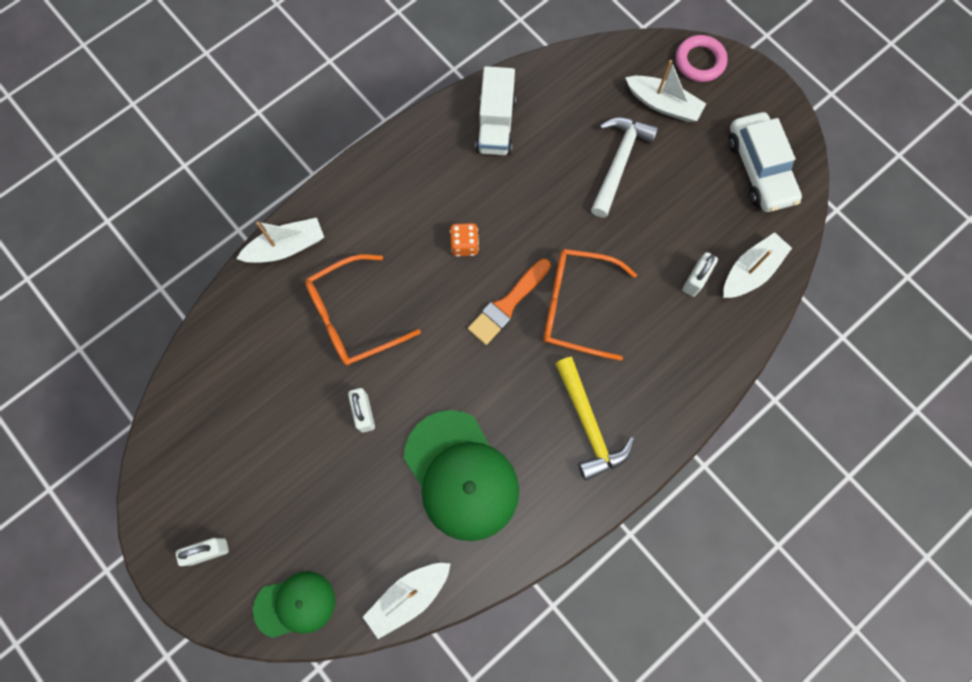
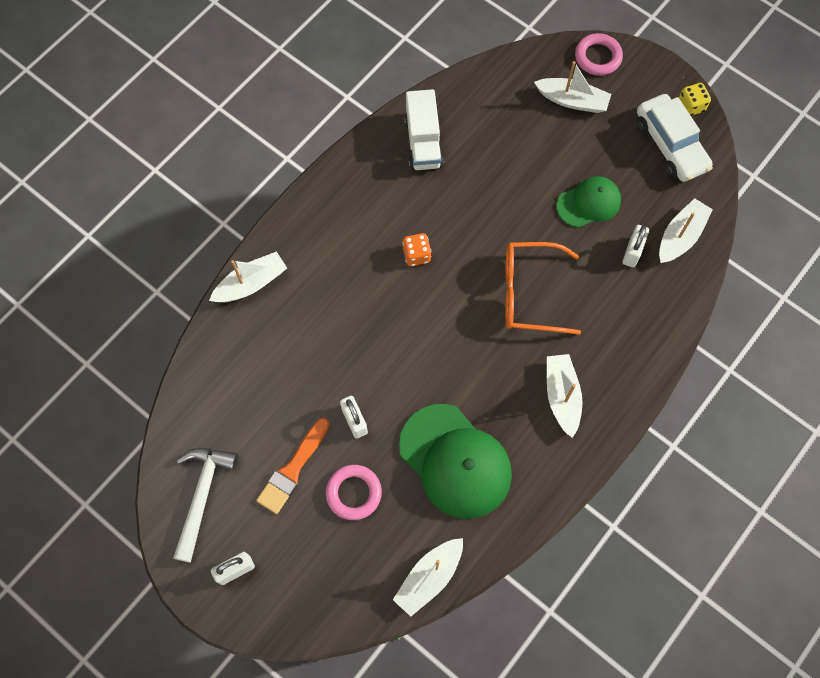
camera: 10 degrees left, 5 degrees down
(295, 604) = (326, 603): green cap -> green cap (589, 203)
(347, 490) = (354, 493): none -> pink ring
(352, 317) = (326, 337): orange glasses -> none
(508, 304) = (467, 302): orange brush -> orange brush (293, 469)
(588, 424) = (562, 396): yellow hammer -> white boat
(619, 163) = (542, 159): white hammer -> white hammer (202, 496)
(790, 130) = (691, 106): none -> yellow dice

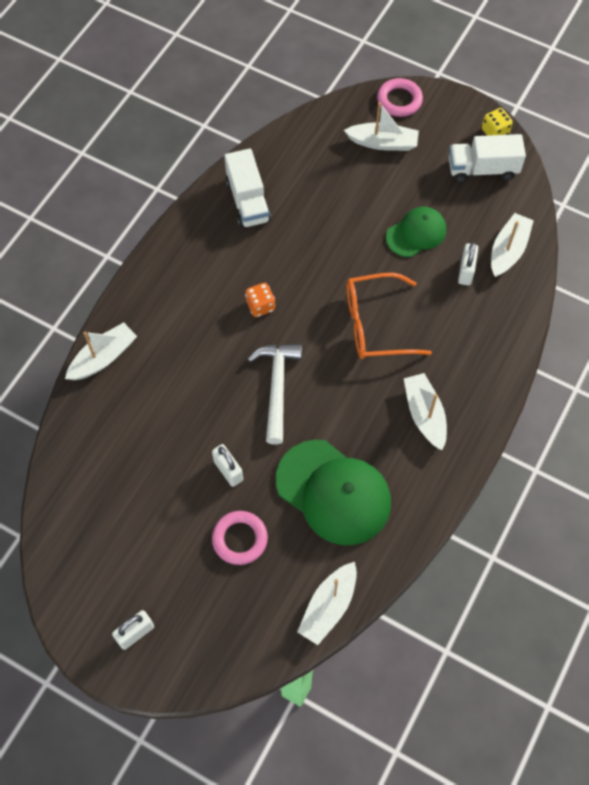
camera: 10 degrees left, 5 degrees down
(202, 496) = (89, 567): white hammer -> white hammer (277, 387)
(293, 469) = (175, 526): orange brush -> none
(670, 145) = (482, 169): white car -> white truck

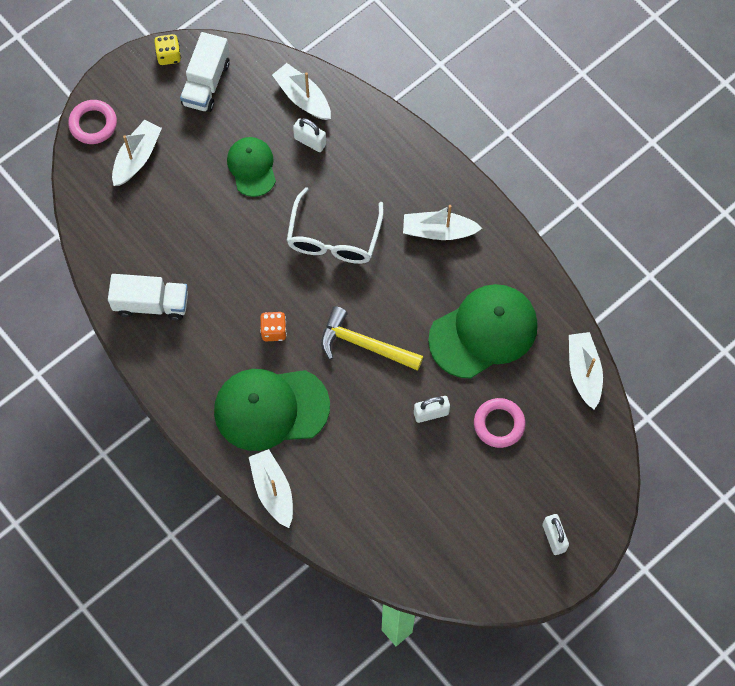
camera: 70 degrees left, 5 degrees up
(182, 329) = (270, 408): none -> green cap
(277, 387) = (364, 344): white hammer -> yellow hammer
(328, 607) = (584, 372): white boat -> white boat turned 150 degrees counterclockwise
(375, 324) = (333, 238): orange glasses -> white glasses

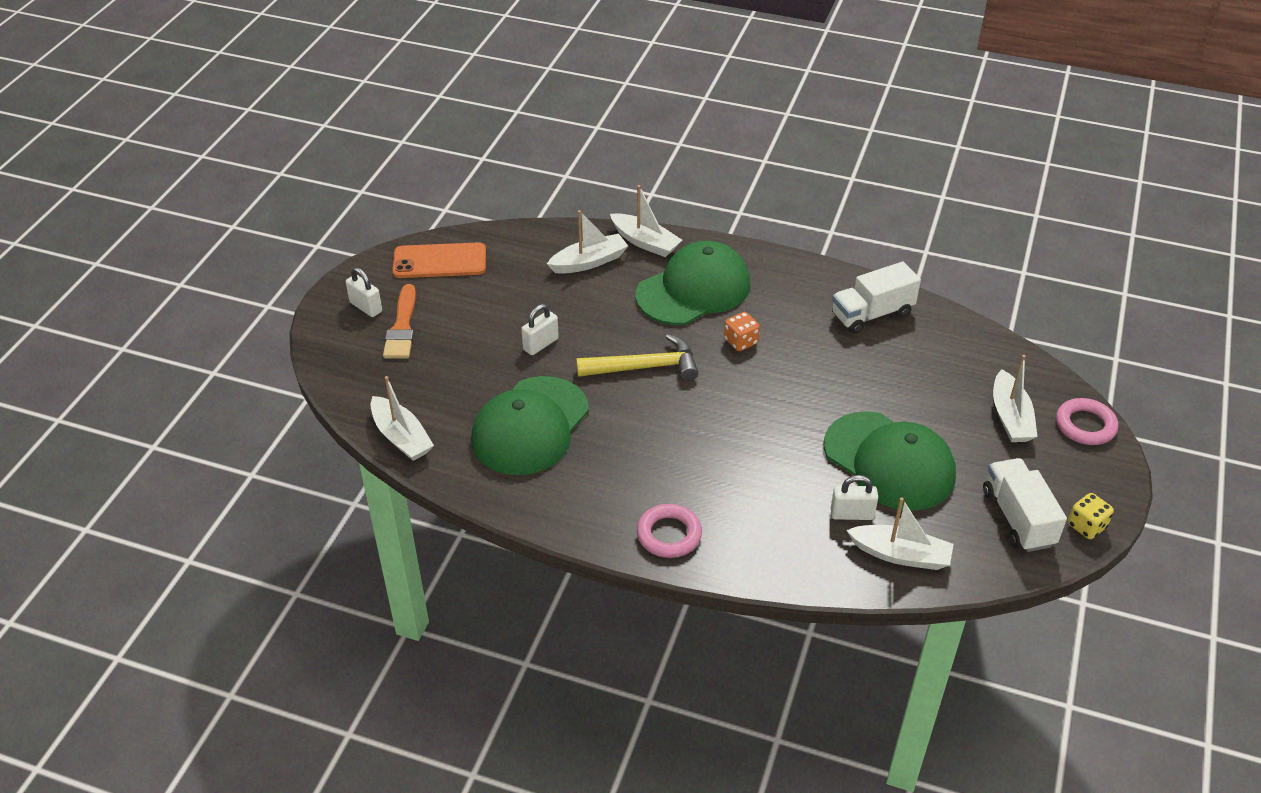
camera: 150 degrees right, 25 degrees down
(252, 167) = (889, 461): green cap -> green cap, size x1.71
(333, 238) = (748, 437): white glasses -> none
(438, 231) = (641, 493): white boat -> white boat (589, 262)
(465, 565) = (439, 261): none -> orange phone
(499, 424) = (467, 363): pink ring -> pink ring (669, 534)
(533, 495) = (402, 327): none -> orange brush

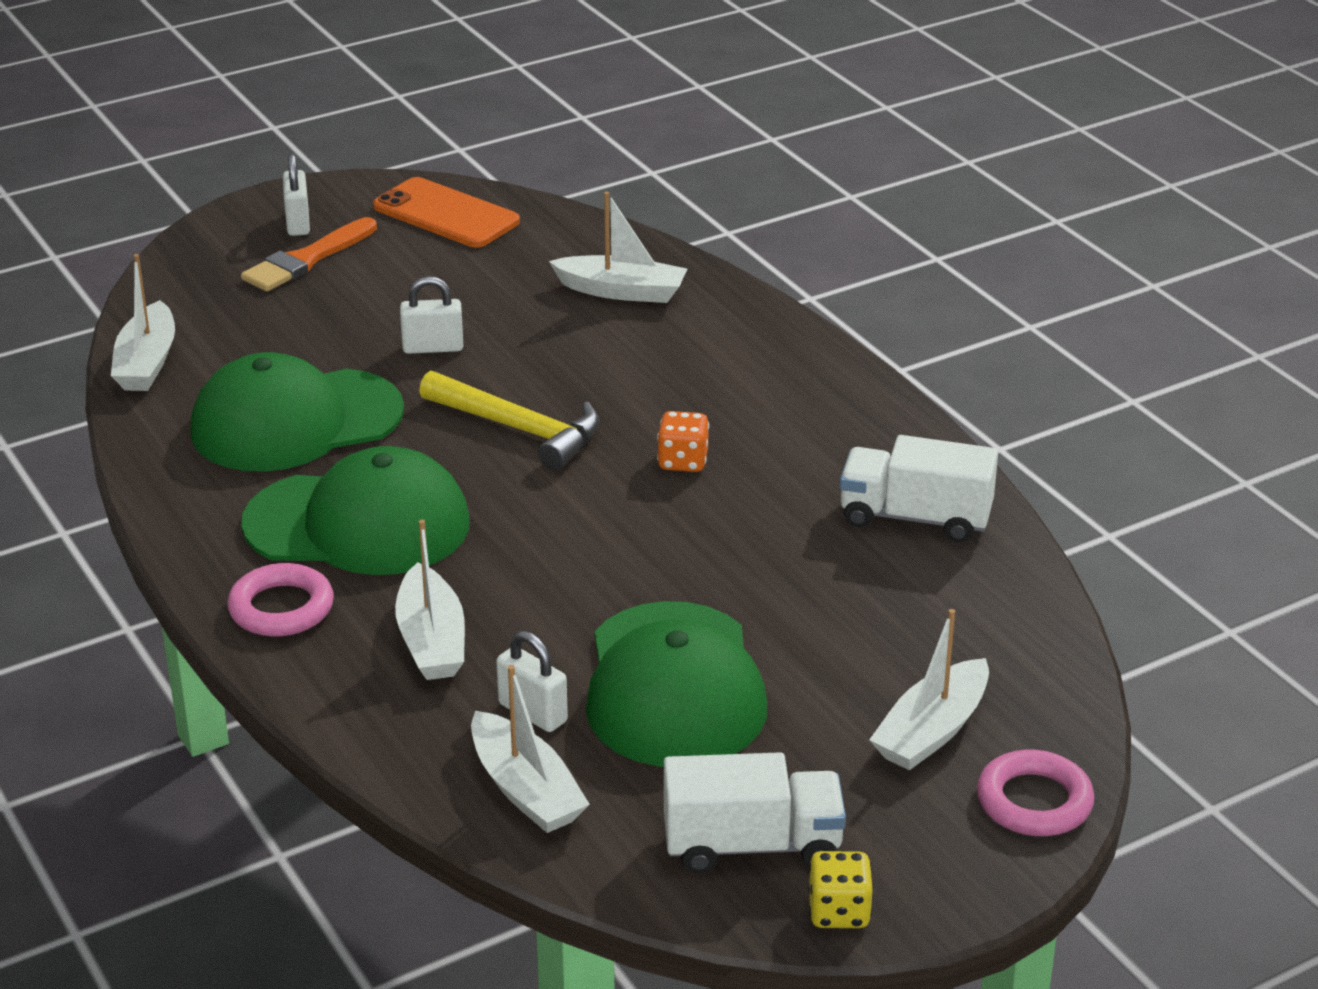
camera: 40 degrees right, 10 degrees down
(645, 242) = (726, 302): white boat -> white boat (432, 640)
(694, 289) = (710, 379): green cap -> green cap (358, 524)
(1018, 518) = (752, 845): white truck -> white truck turned 60 degrees clockwise

